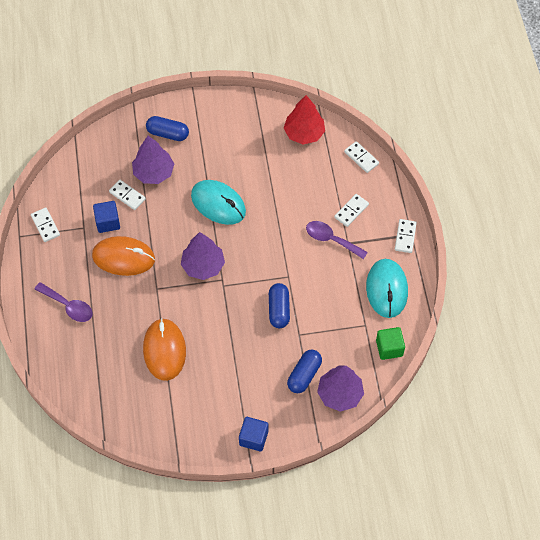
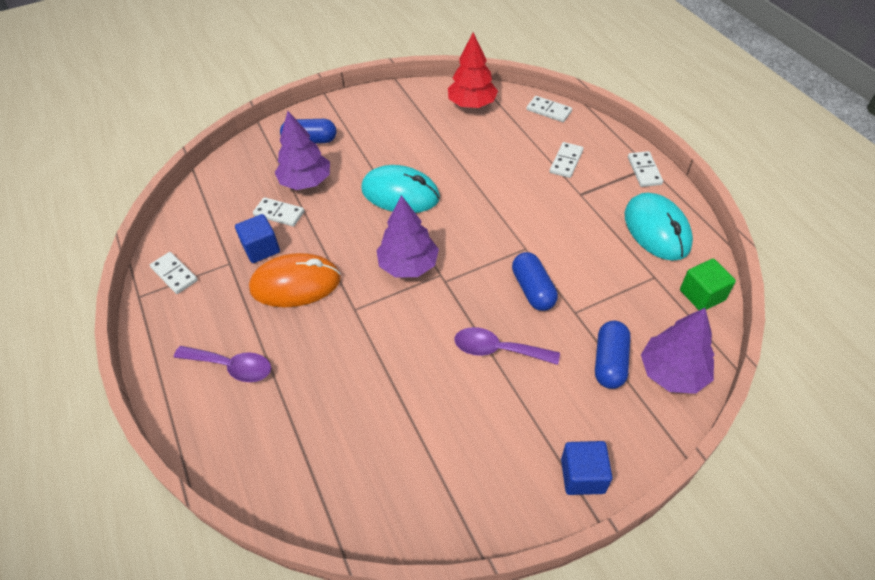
camera: 15 degrees left, 10 degrees down
(164, 350) = (395, 387): orange mouse -> none
(331, 239) = (558, 195): purple spoon -> purple spoon (498, 350)

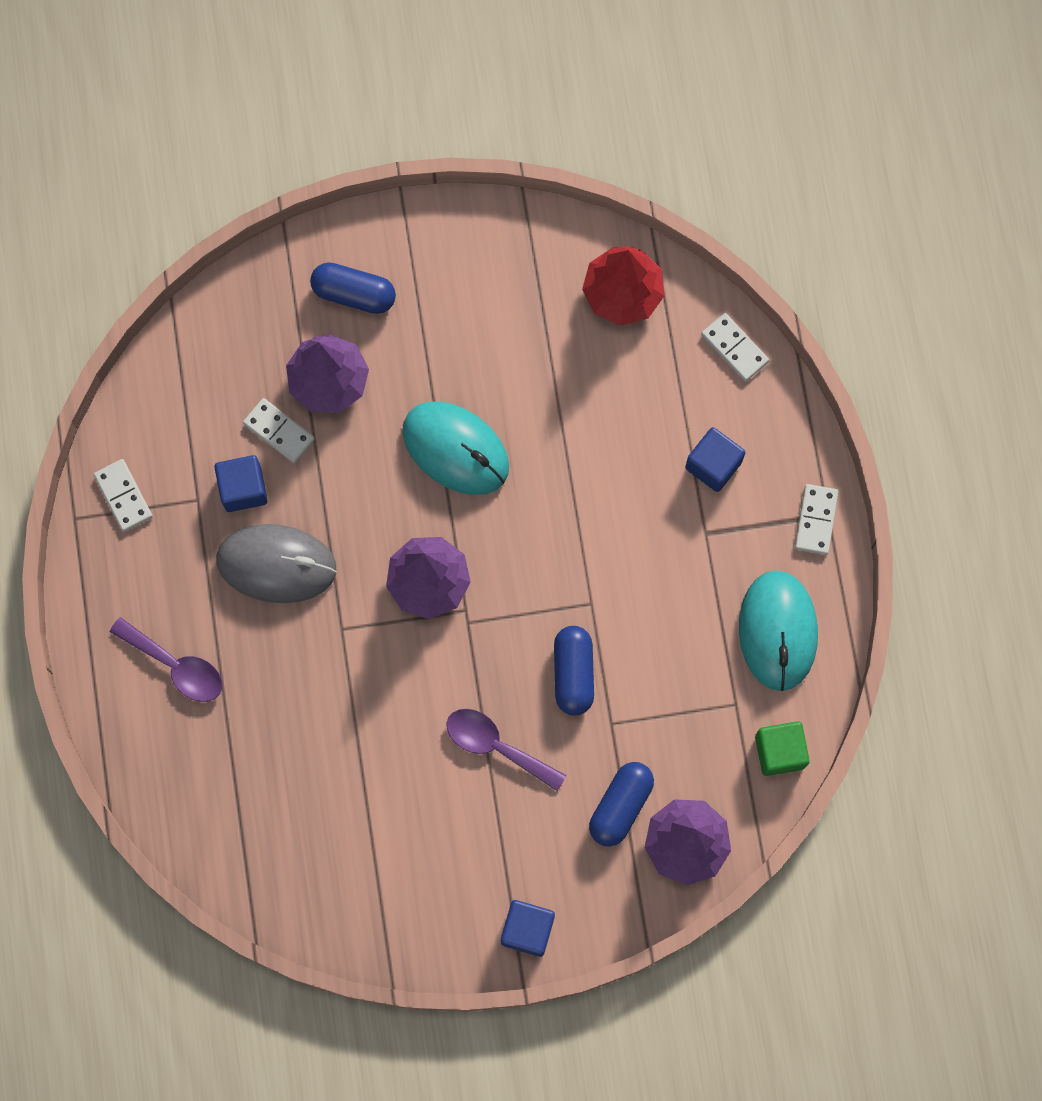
camera: 15 degrees right, 25 degrees up
(295, 284) = (276, 565): orange mouse -> grey mouse
(566, 161) = (713, 465): white domino -> blue cube

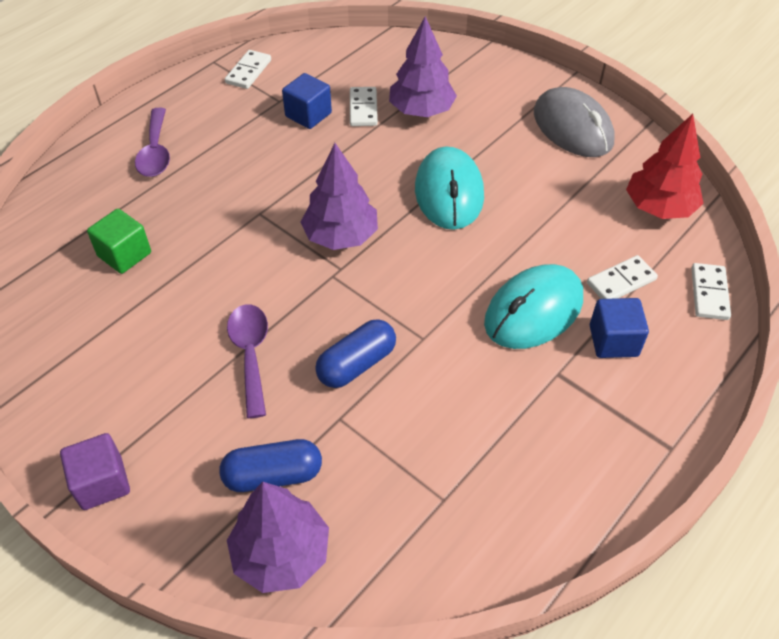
camera: 50 degrees right, 25 degrees down
(276, 565) = (273, 157): grey mouse -> grey mouse (572, 128)
(354, 294) = (488, 90): blue capsule -> none
(527, 930) = (102, 483): blue cube -> purple cube
(777, 631) = (538, 484): turquoise mouse -> turquoise mouse (533, 311)
(779, 751) = (436, 569): green cube -> green cube (124, 254)
(815, 520) = (657, 443): white domino -> white domino (621, 281)

